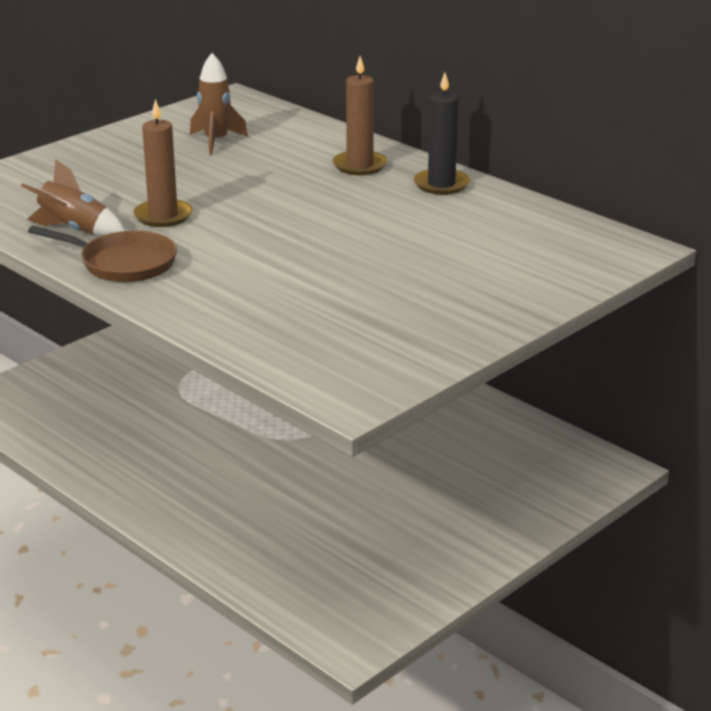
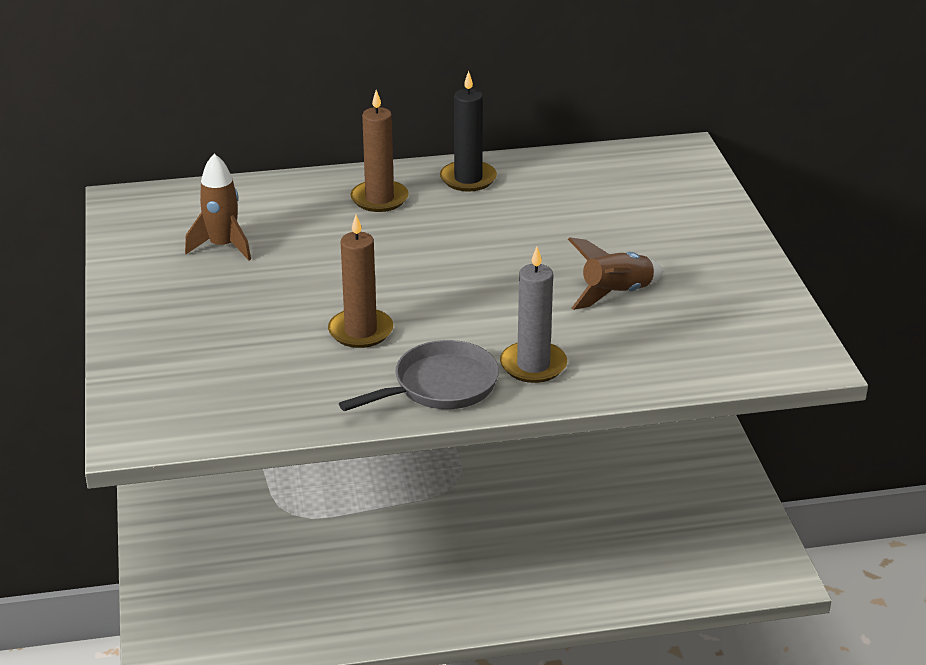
camera: 55 degrees left, 5 degrees up
(74, 230) = (331, 389): brown rocket -> brown rocket (616, 294)
(123, 263) = (440, 386): brown pan -> grey pan
(194, 287) = (533, 365): none -> grey candle

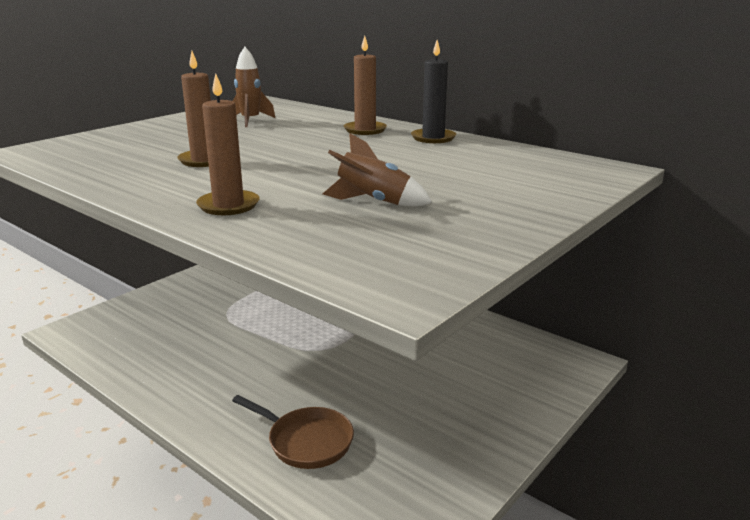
camera: 50 degrees right, 10 degrees down
(440, 386) = (162, 191): grey pan -> none
(533, 365) = (228, 205): grey candle -> brown candle
(596, 559) = (306, 441): none -> brown pan

